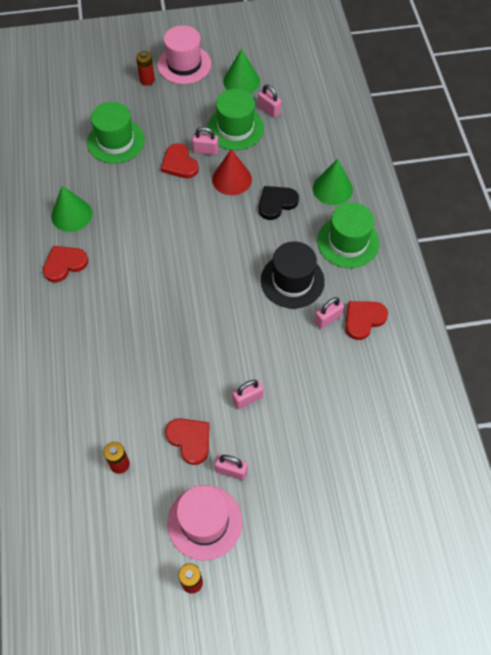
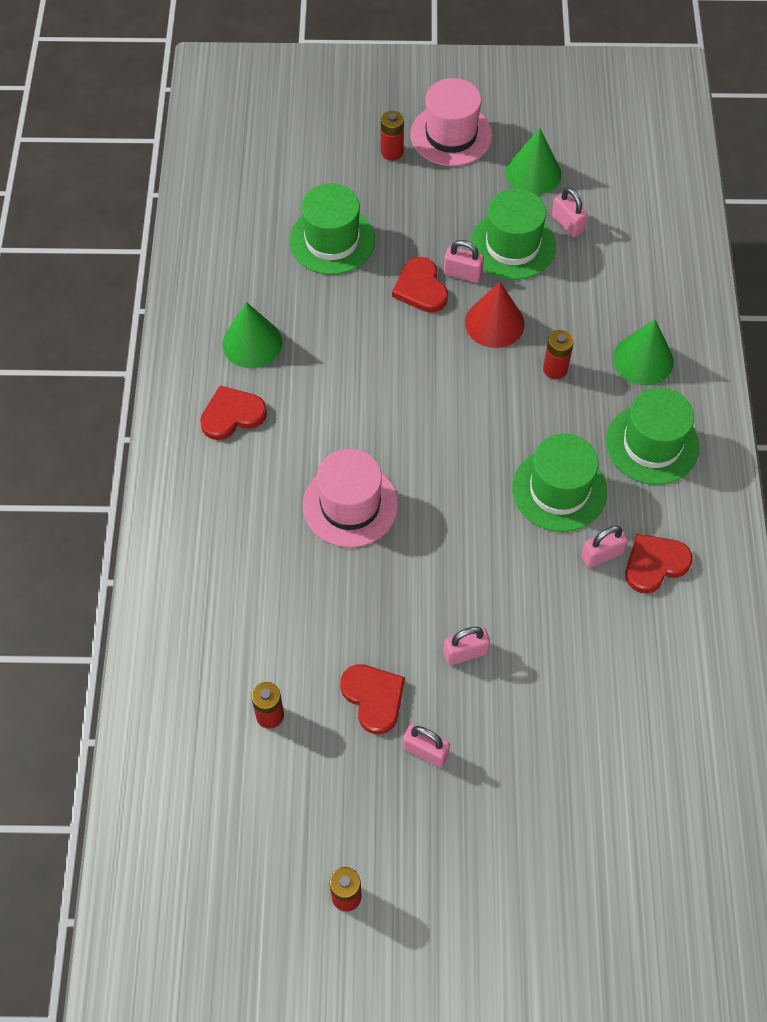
camera: 10 degrees right, 0 degrees up
(204, 522) = (377, 816): pink hat -> pink hat (350, 505)
(276, 203) = (555, 369): black heart -> red battery
(292, 281) = (559, 490): black hat -> green hat

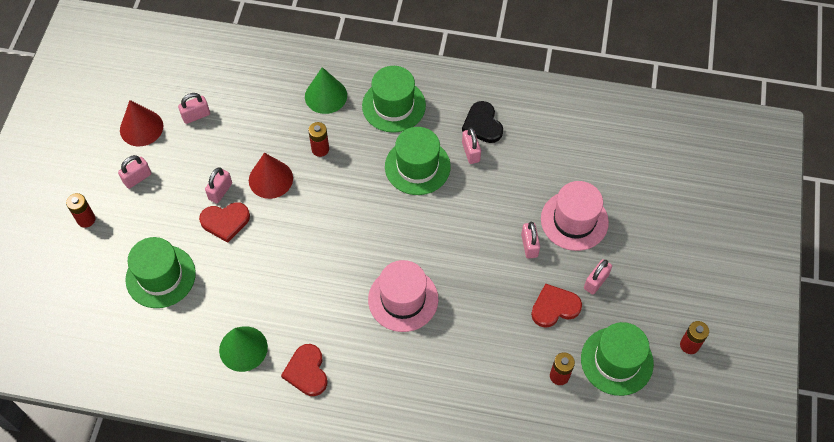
camera: 80 degrees left, 0 degrees up
(451, 135) = (84, 175): pink hat -> pink hat (574, 220)
(460, 186) = (137, 178): none -> pink padlock
(512, 245) = (204, 154): green hat -> green hat (617, 361)
(533, 173) = (141, 128): green cone -> red cone
(655, 564) = (482, 124): red heart -> black heart

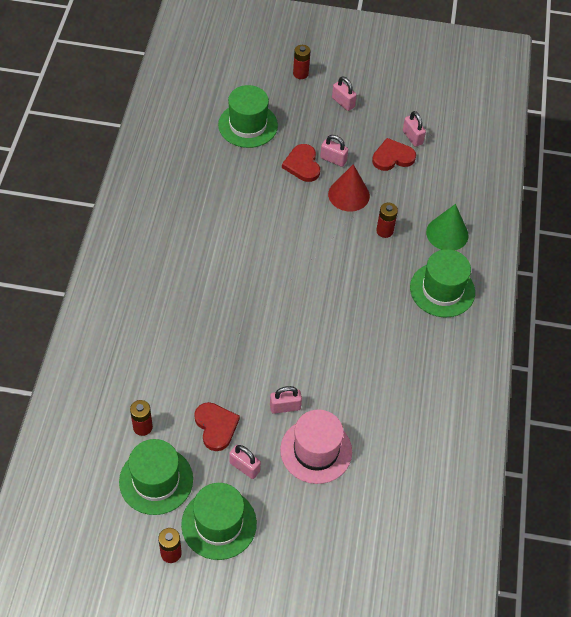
camera: 85 degrees right, 5 degrees down
(141, 128) = (395, 101): red cone -> none
(243, 348) = (180, 184): green cone -> none
(307, 371) = (156, 228): red heart -> red heart (392, 157)
(403, 299) = (225, 298): pink hat -> none
(417, 166) = (371, 310): green hat -> green hat (219, 524)
(470, 152) = (392, 357): pink padlock -> none
(482, 124) = (428, 369): black heart -> none

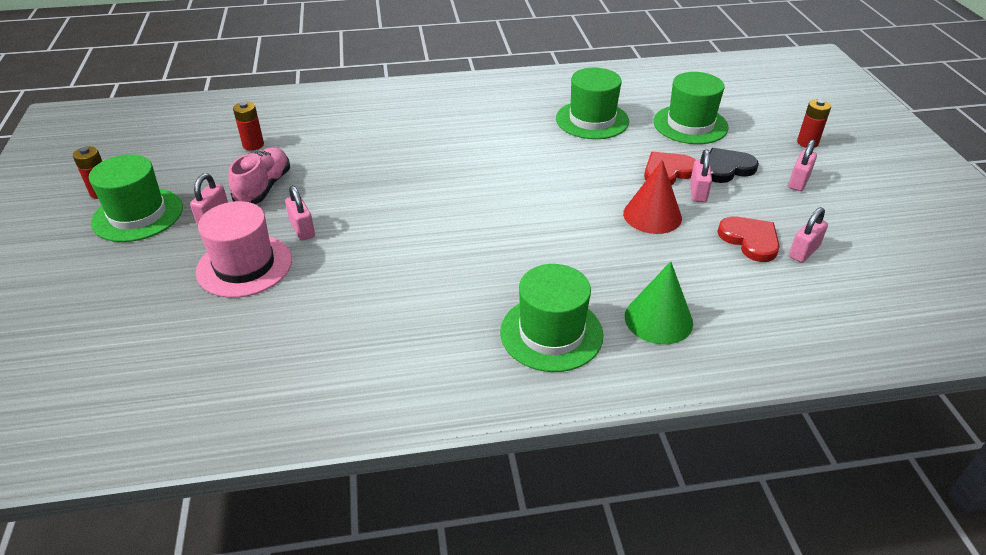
camera: 75 degrees right, 15 degrees down
(156, 480) = (190, 165): green hat -> green hat (592, 120)
(216, 426) = (263, 188): red heart -> pink shoe
(312, 131) = (726, 168): none -> black heart
(384, 231) = (617, 257): red battery -> none

